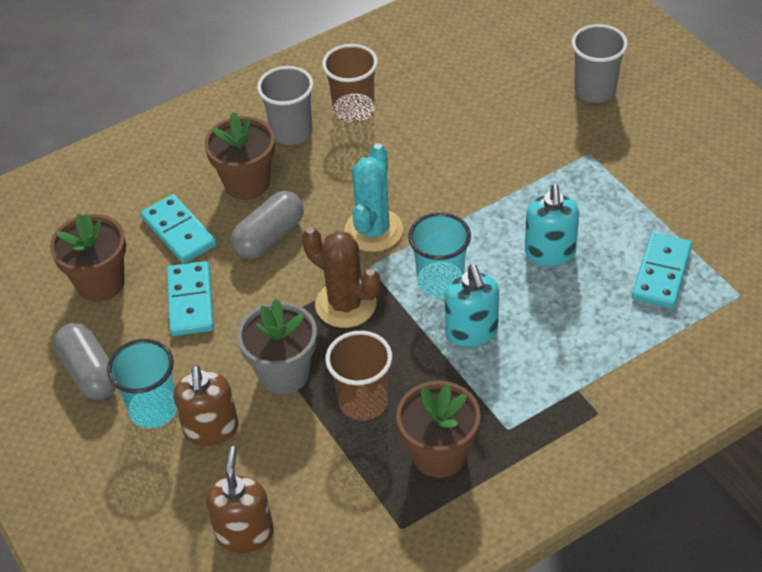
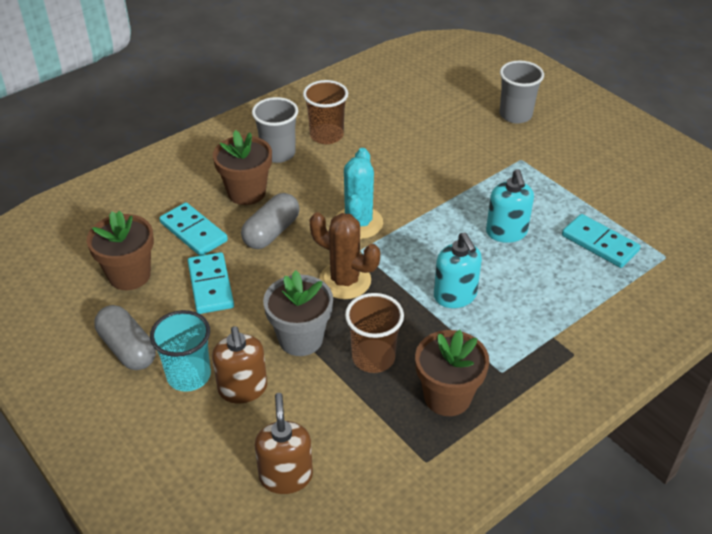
camera: 10 degrees left, 5 degrees down
(440, 282) = (421, 259): turquoise cup -> none
(661, 273) = (599, 243): turquoise domino -> turquoise domino turned 60 degrees counterclockwise

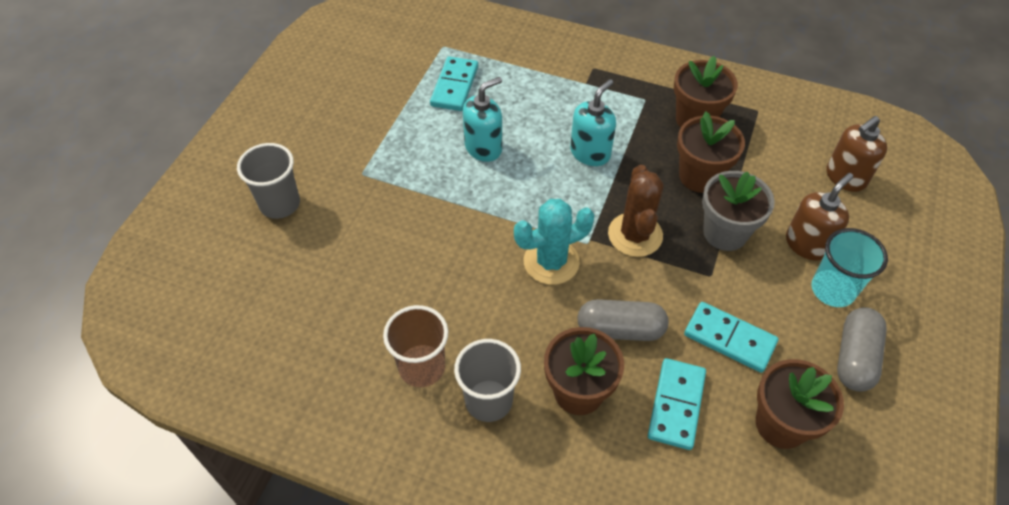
camera: 120 degrees left, 10 degrees up
(211, 285) = (729, 338): turquoise domino -> turquoise domino turned 75 degrees clockwise
(373, 357) = (700, 176): brown cup -> brown flower pot

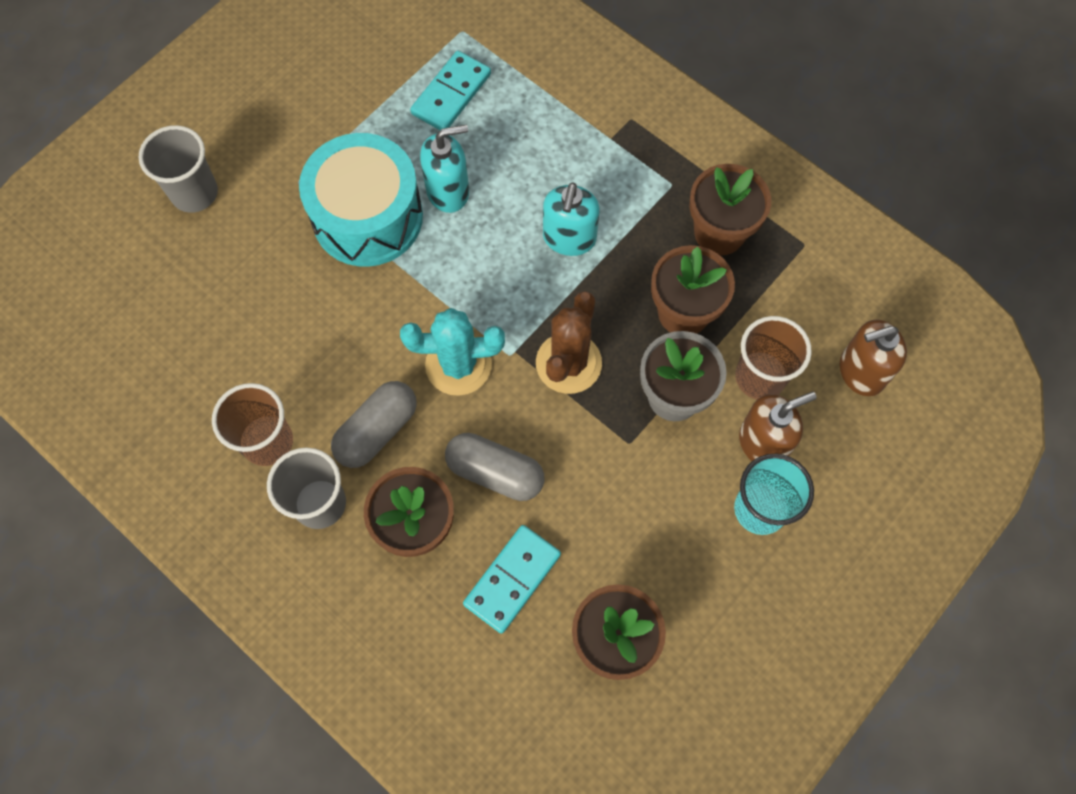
camera: 20 degrees right, 15 degrees up
(429, 181) = (367, 217): none -> turquoise drum
(590, 153) = (569, 238): turquoise soap dispenser -> turquoise soap dispenser turned 135 degrees clockwise
(729, 338) = (610, 525): turquoise domino -> none
(778, 202) = (760, 377): none -> brown cup
(854, 357) = (738, 597): grey capsule -> grey capsule (377, 431)

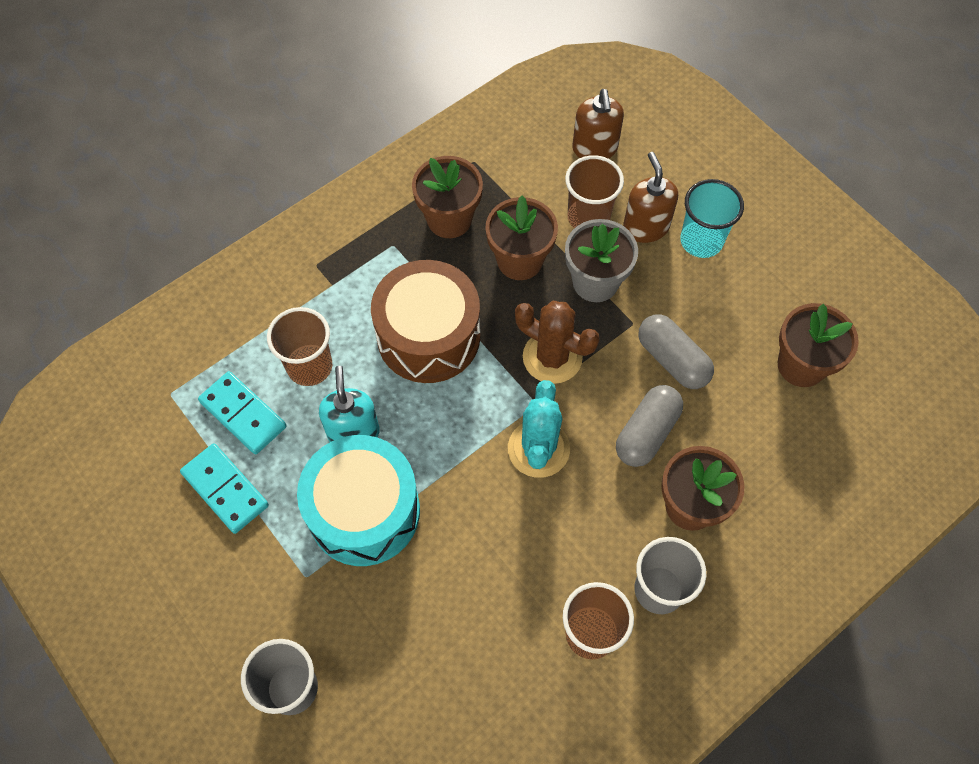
camera: 80 degrees left, 5 degrees down
(377, 431) = (593, 529): grey capsule -> grey capsule (672, 360)
(512, 579) = (744, 433): turquoise domino -> turquoise domino (225, 489)
(513, 138) = (310, 366): none -> brown cup
(569, 238) = (428, 336): turquoise soap dispenser -> brown drum

